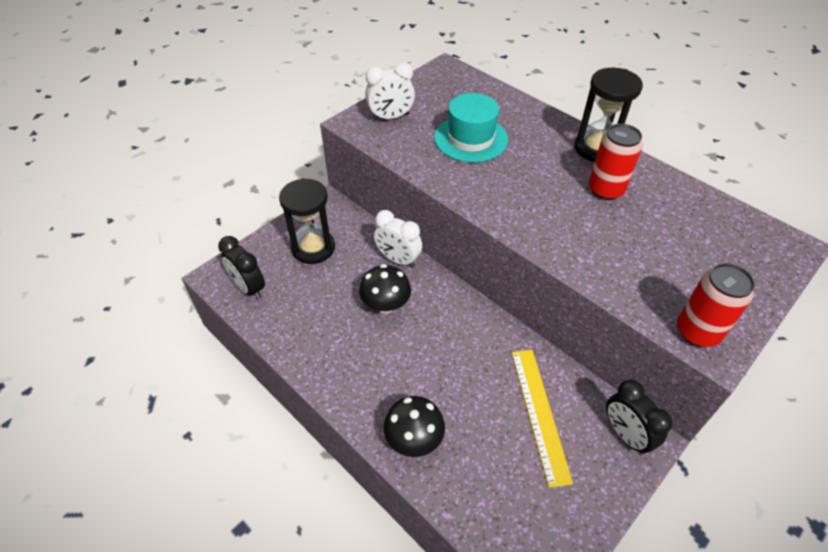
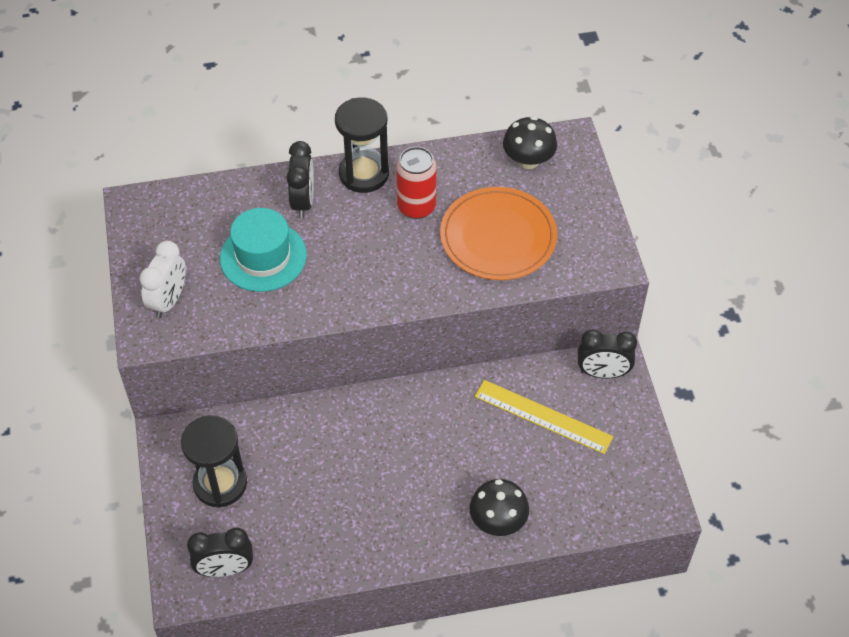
camera: 55 degrees left, 5 degrees up
(386, 304) = (345, 461): black mushroom -> black mushroom (528, 160)
(398, 259) = (300, 418): white clock -> none
(536, 133) = (303, 202): none -> black clock
(640, 252) = (498, 237): none -> orange plate
(697, 332) = (592, 262): red can -> none

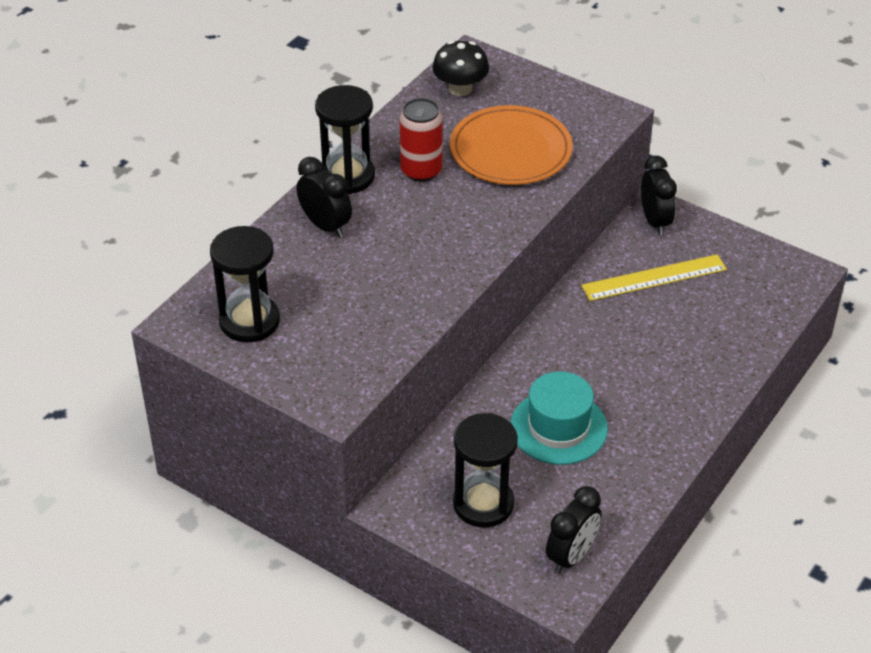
camera: 45 degrees left, 10 degrees down
(169, 301) = (315, 367): white clock -> none
(173, 236) = (249, 321): none -> black hourglass
(263, 257) = (349, 283): turquoise hat -> turquoise hat (558, 427)
(498, 521) = (717, 365): black mushroom -> none
(602, 373) = (655, 221): black clock -> black clock turned 60 degrees counterclockwise

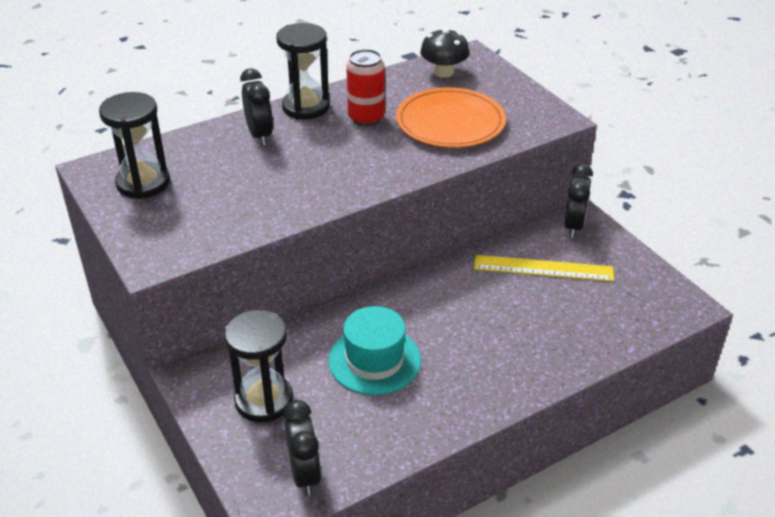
camera: 25 degrees right, 5 degrees down
(571, 556) = (305, 474): black clock -> black clock turned 75 degrees counterclockwise

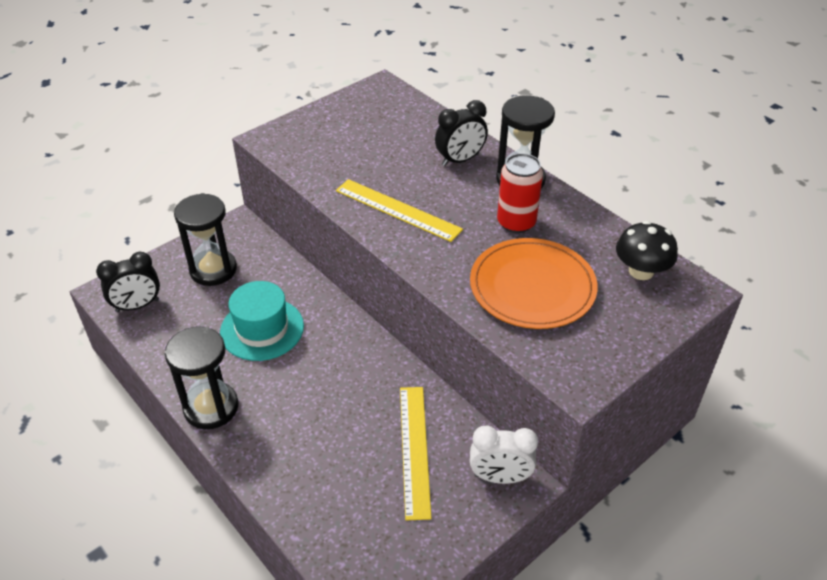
camera: 80 degrees right, 5 degrees up
(143, 183) = (369, 113): black hourglass -> black hourglass (211, 407)
(323, 180) = (397, 210): none -> yellow ruler
(573, 226) = (500, 477): black clock -> white clock

